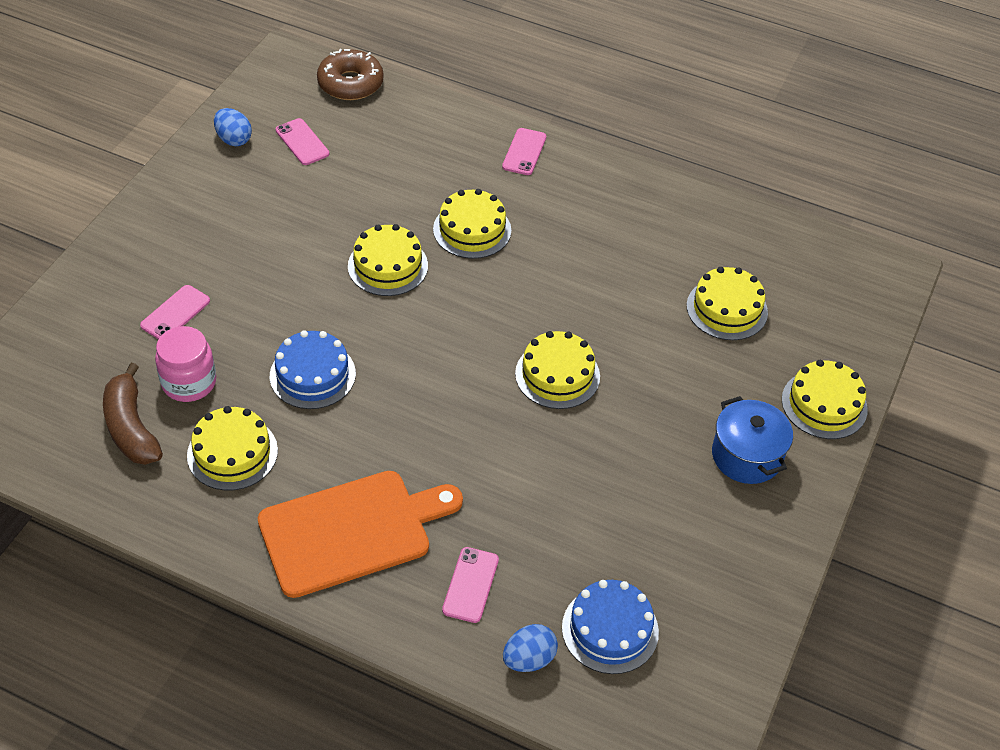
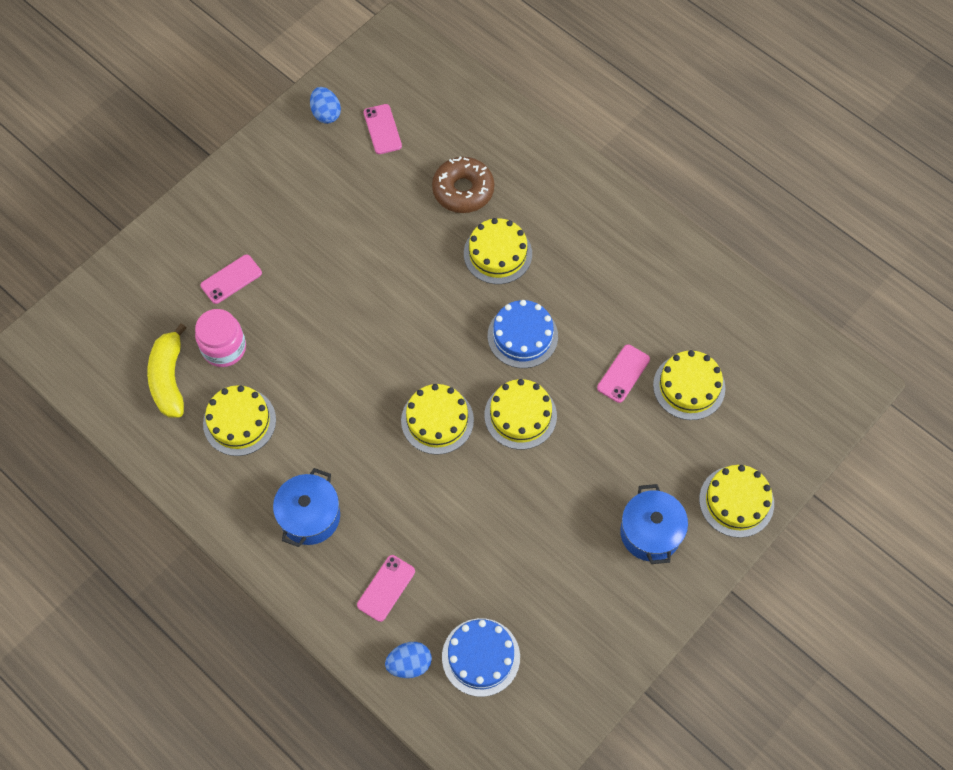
camera: 20 degrees right, 15 degrees up
(131, 427) = (169, 378): brown banana -> yellow banana
(312, 375) = (322, 365): blue cake -> blue cake (522, 336)
(350, 83) = (442, 75): brown donut -> brown donut (463, 190)
(352, 531) = (310, 516): orange cutting board -> blue pot
(388, 266) = (415, 274): yellow cake -> yellow cake (437, 420)
(524, 152) = (570, 182): pink phone -> pink phone (623, 373)

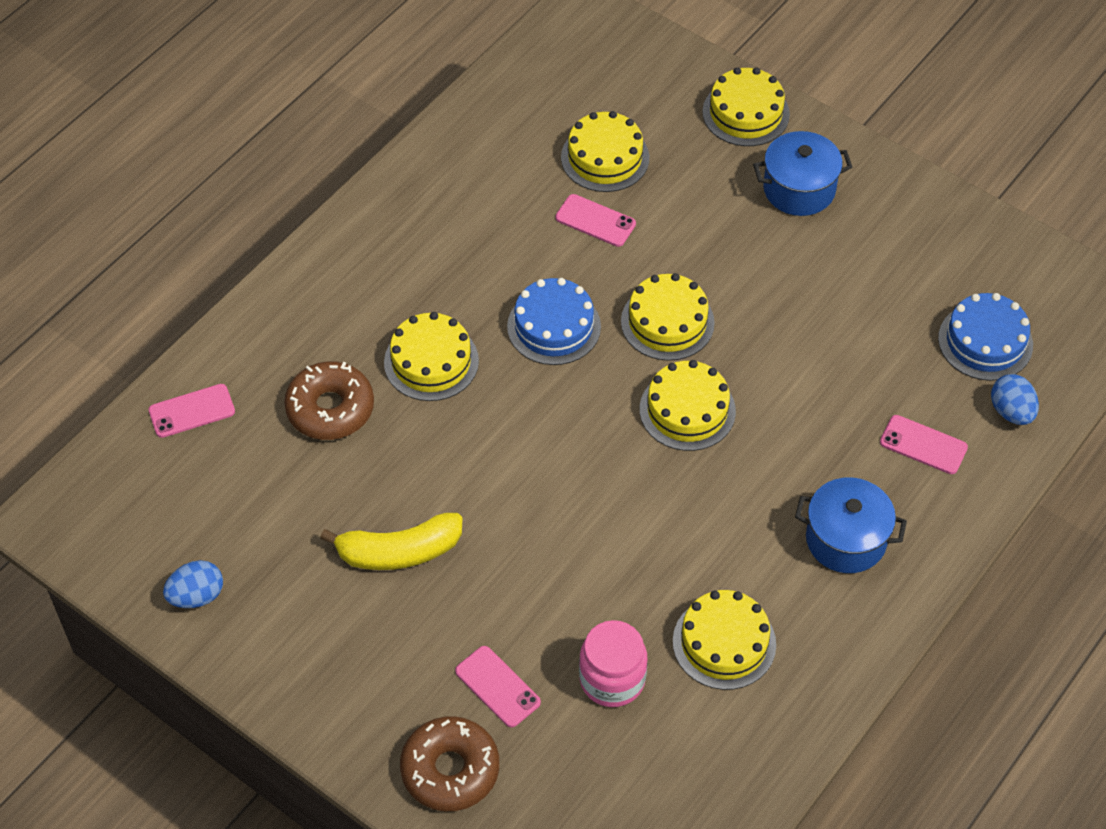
camera: 95 degrees left, 10 degrees down
(169, 378) = (670, 745): yellow banana -> yellow banana (399, 551)
(178, 249) = (450, 770): none -> brown donut
(382, 129) = (226, 518): pink phone -> pink phone (192, 411)

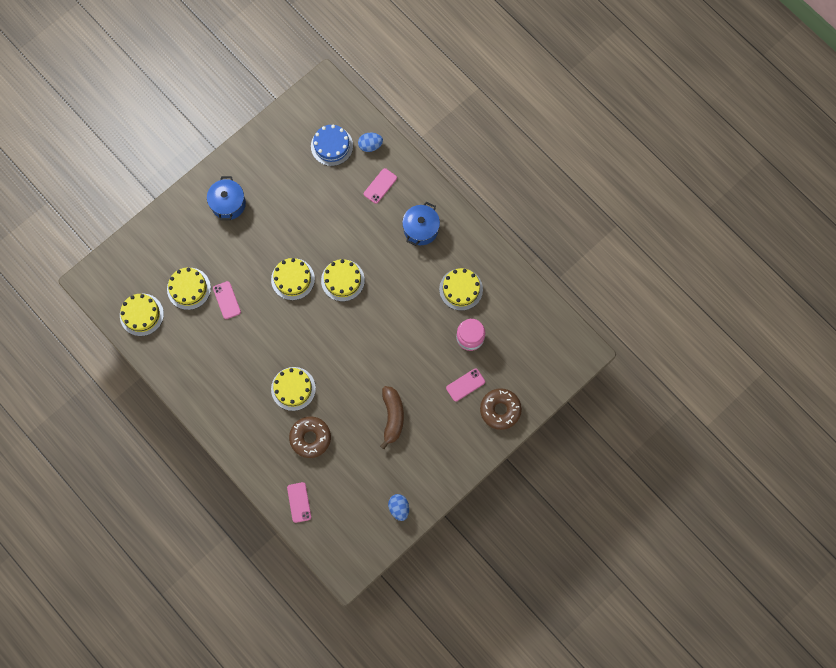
camera: 80 degrees left, 20 degrees up
(399, 551) = (392, 417): yellow banana -> brown banana
(554, 326) = (284, 330): blue cake -> none
(595, 221) = (227, 300): pink phone -> pink phone turned 60 degrees counterclockwise
(746, 113) = (176, 217): yellow cake -> yellow cake (141, 314)

